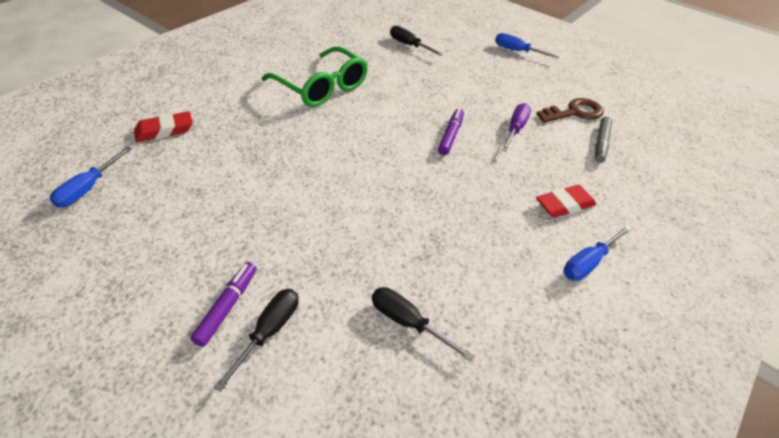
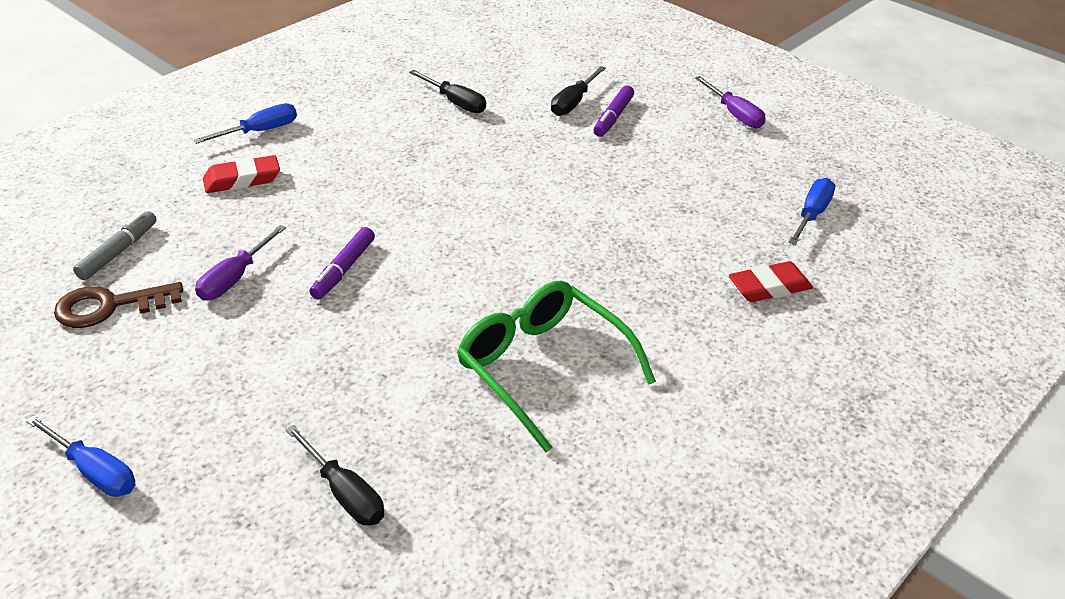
camera: 175 degrees left, 5 degrees down
(76, 322) = (734, 114): none -> purple screwdriver

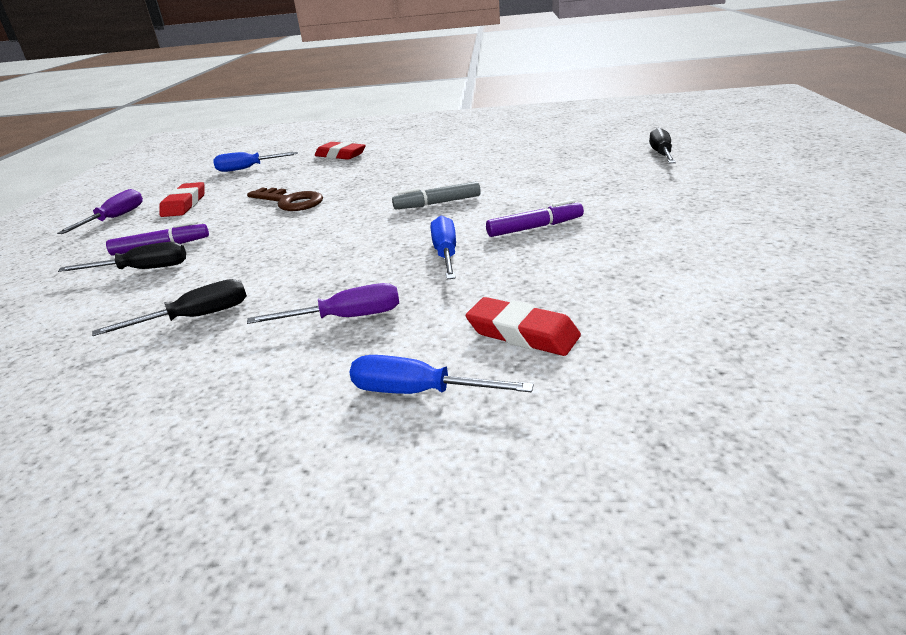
camera: 125 degrees left, 10 degrees down
(94, 471) = (818, 190): blue screwdriver -> blue screwdriver (445, 254)
(108, 306) = (770, 268): brown key -> brown key (290, 202)
(118, 252) = (736, 312): grey marker -> grey marker (437, 203)
(235, 278) = (629, 250): purple screwdriver -> purple screwdriver (346, 318)
(455, 102) = (196, 317): black screwdriver -> black screwdriver turned 60 degrees clockwise
(542, 368) = (497, 161): green glasses -> none
(721, 150) = (184, 204): none -> red eraser

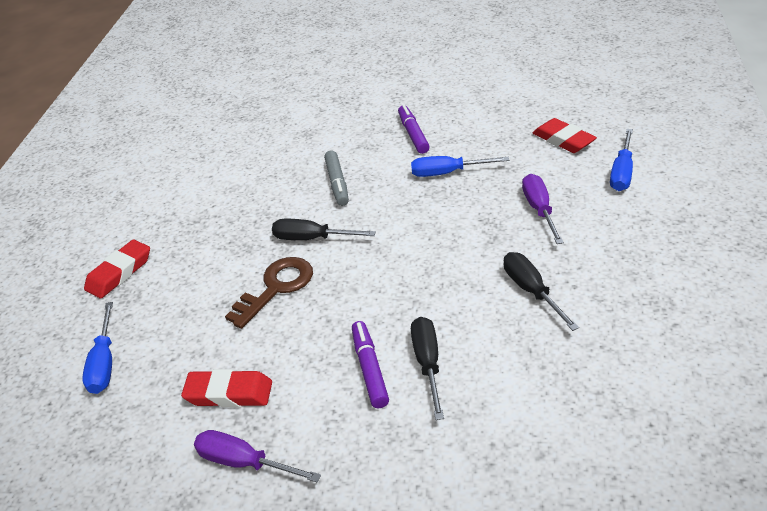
camera: 85 degrees left, 10 degrees up
(522, 333) = (563, 140): red eraser -> red eraser turned 75 degrees counterclockwise
(661, 154) = (285, 73): black screwdriver -> black screwdriver (312, 239)

